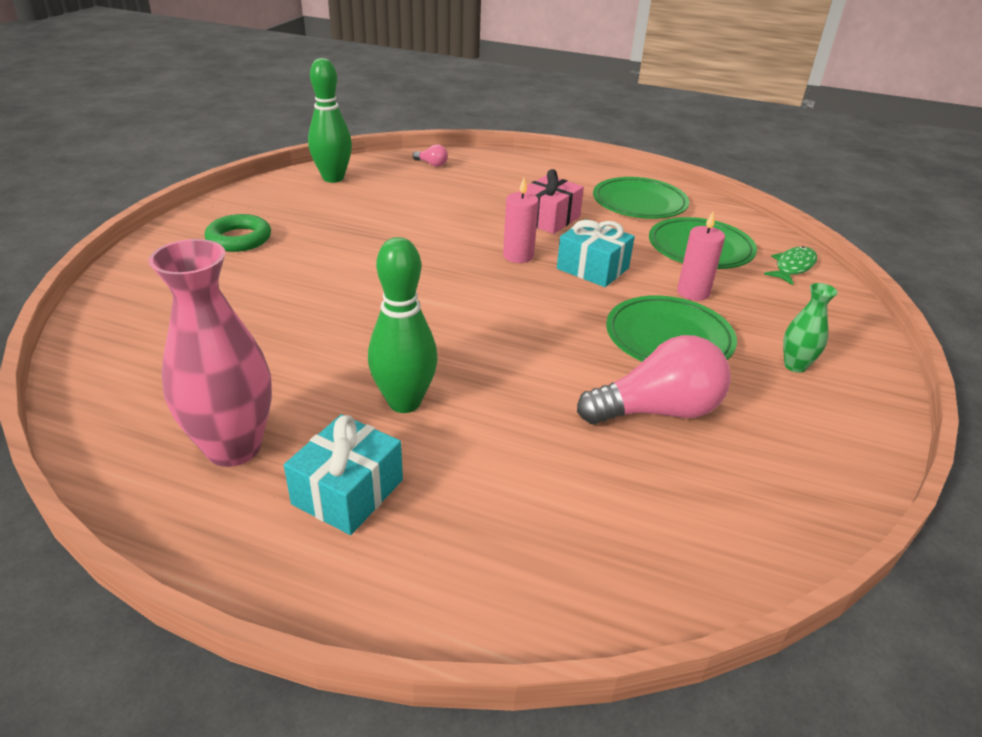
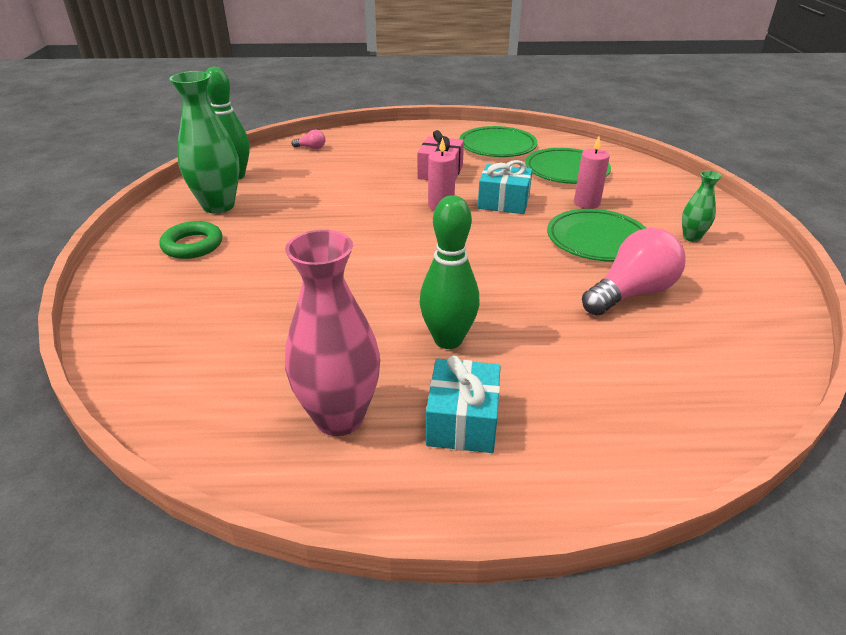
camera: 20 degrees left, 0 degrees up
(294, 205) = (218, 206): none -> green vase
(793, 267) = (636, 170): green fish -> none

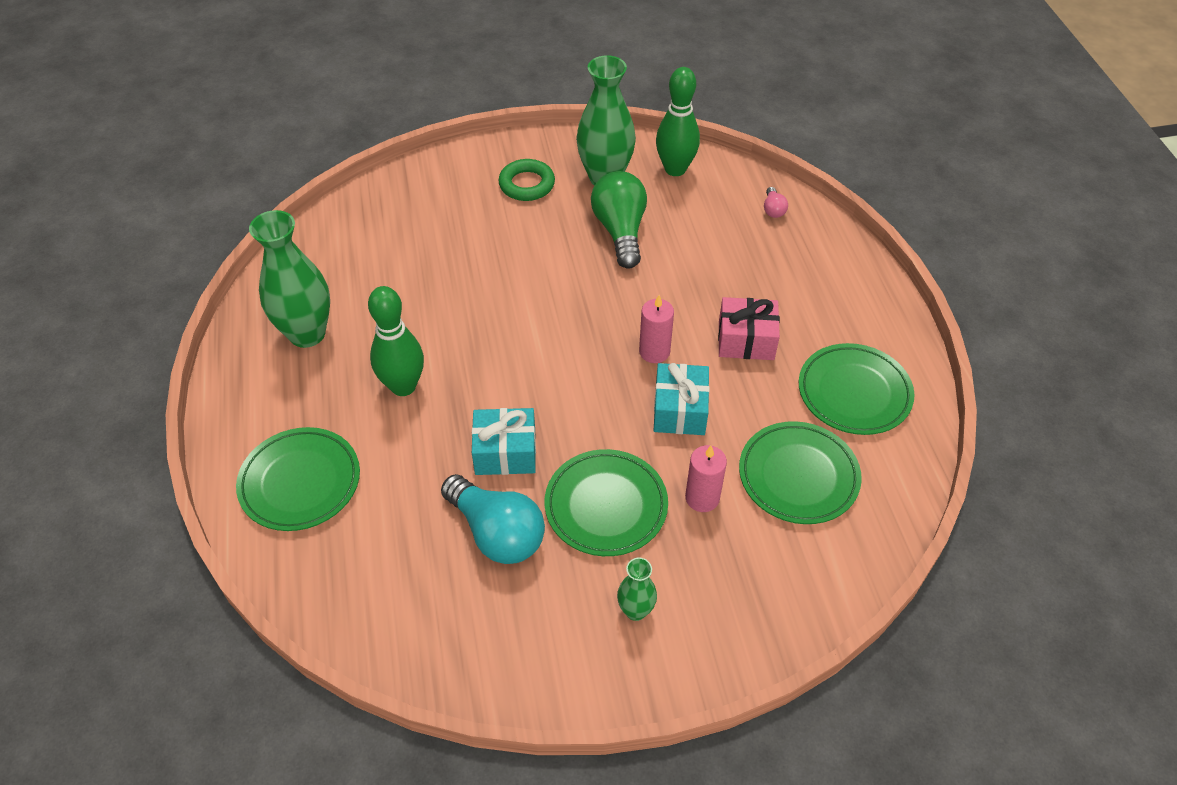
camera: 80 degrees right, 15 degrees up
(293, 206) = (620, 231): none -> green light bulb
(339, 417) = (307, 334): pink vase -> green vase
(462, 421) = (304, 406): turquoise gift -> turquoise gift (505, 452)
(580, 426) = (300, 482): none -> green plate
(631, 293) = (497, 533): pink light bulb -> turquoise light bulb

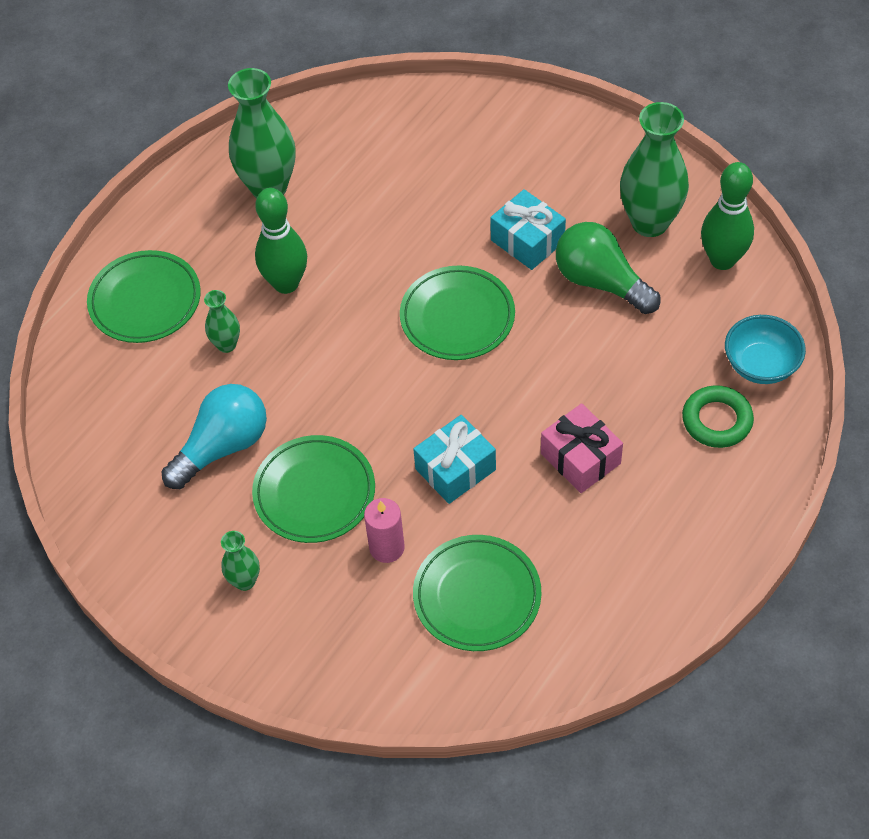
camera: 50 degrees right, 5 degrees up
(409, 461) = (226, 345): none -> green vase
(497, 533) = (223, 446): turquoise light bulb -> turquoise light bulb turned 135 degrees counterclockwise
(505, 452) = (295, 393): turquoise gift -> turquoise gift (527, 241)
(527, 184) = (576, 180): green ring -> green ring (717, 420)
(620, 231) = (600, 282): green light bulb -> green light bulb turned 90 degrees counterclockwise
(654, 352) = (496, 407): pink candle -> none
(773, 209) = (761, 365): pink light bulb -> turquoise bowl
(854, 393) = (609, 574): green plate -> green plate (457, 317)

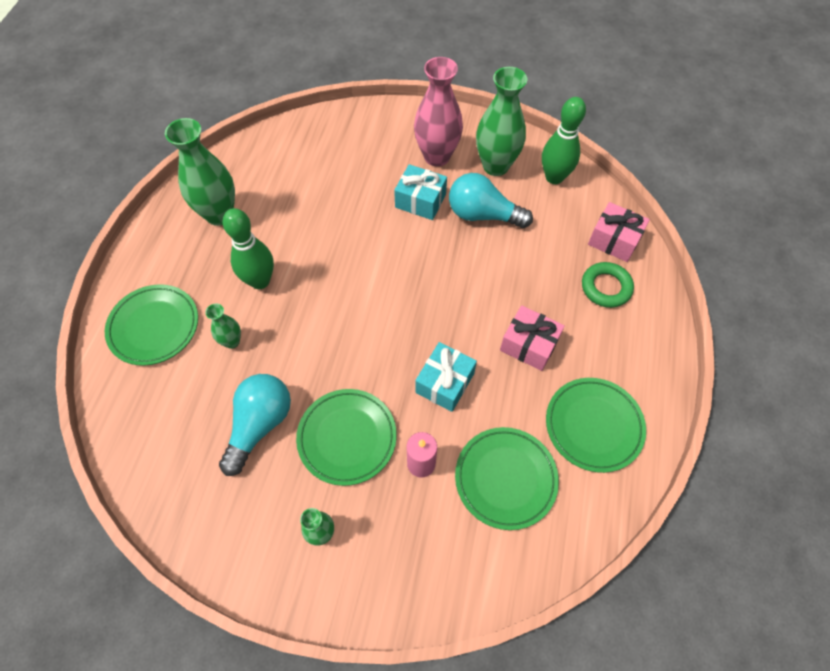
camera: 25 degrees left, 5 degrees up
(457, 317) = (396, 268): green plate -> green plate (593, 426)
(576, 188) = (437, 156): none -> pink vase
(600, 282) = (482, 215): green light bulb -> turquoise light bulb
(761, 365) = (614, 240): turquoise bowl -> pink gift

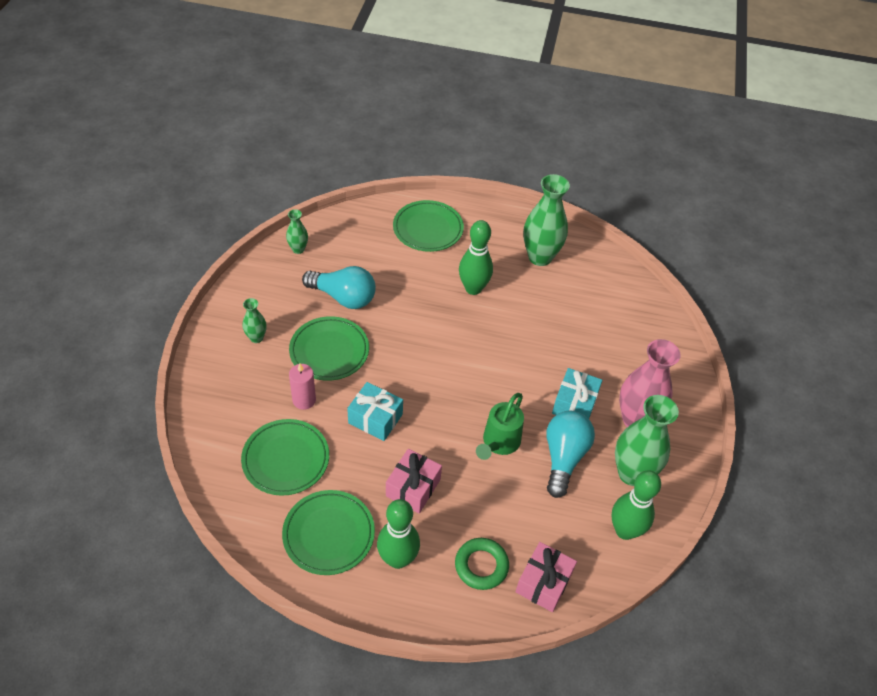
camera: 85 degrees right, 10 degrees down
(232, 341) = (415, 275): green vase -> green vase (298, 249)
(470, 266) = (499, 443): none -> green watering can
(610, 359) = (398, 559): none -> green bowling pin

